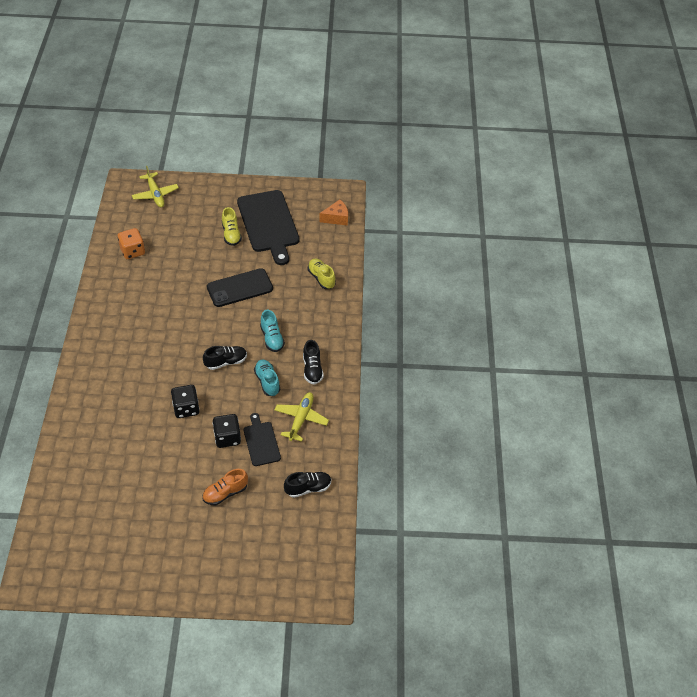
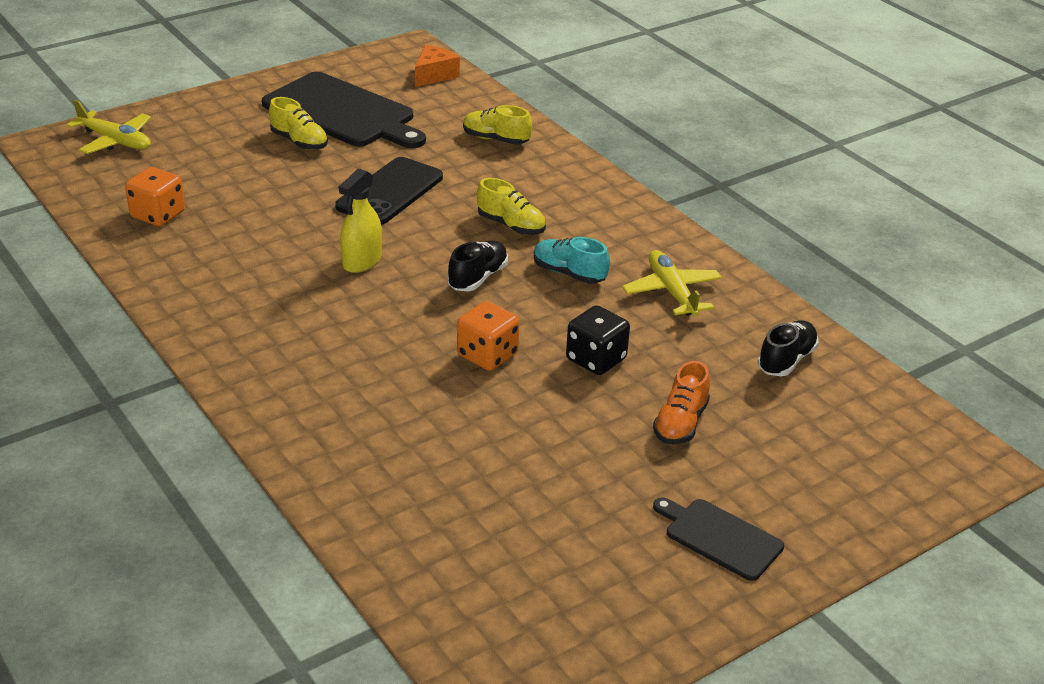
camera: 35 degrees left, 15 degrees down
(186, 408) = (487, 355): black dice -> orange dice
(188, 324) = (362, 261): none -> yellow spray bottle
(261, 442) = (652, 341): black cutting board -> black cutting board (720, 537)
(272, 338) = (511, 225): turquoise shoe -> yellow shoe
(312, 369) = (614, 234): black shoe -> none

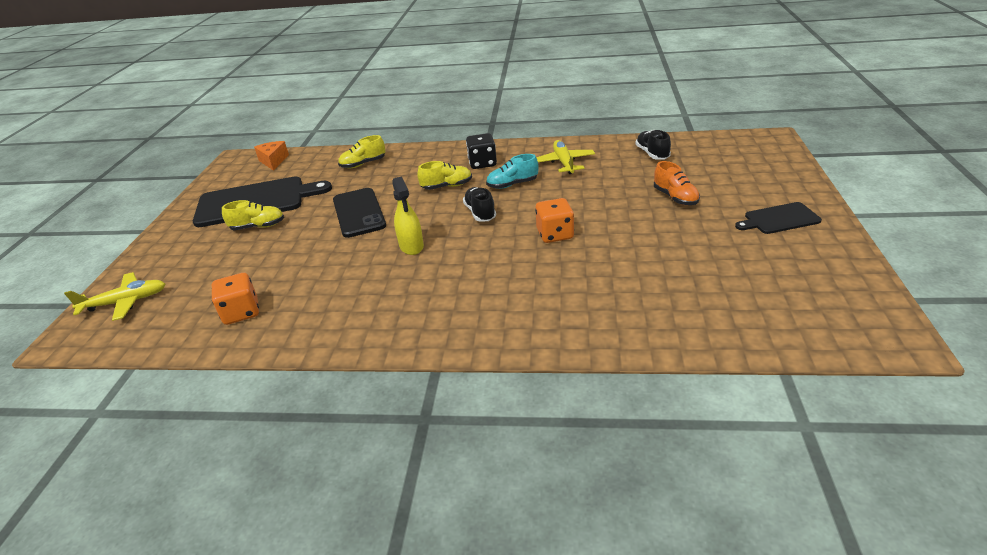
camera: 45 degrees left, 0 degrees up
(596, 359) = (596, 202): black dice -> black dice (482, 163)
(671, 292) = (564, 163): yellow plane -> yellow plane turned 60 degrees clockwise

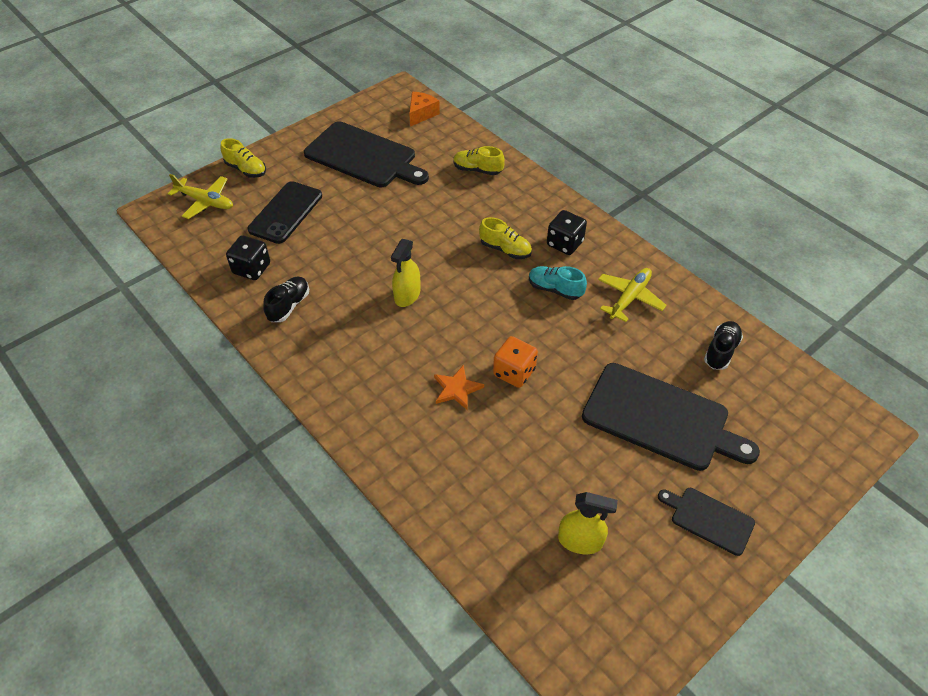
camera: 40 degrees right, 15 degrees up
(241, 312) = (252, 269): orange dice -> black dice
(258, 226) = (338, 188): yellow shoe -> yellow shoe (246, 169)
(359, 213) = (413, 228): black phone -> black phone (286, 213)
(480, 213) = (492, 301): black shoe -> black shoe (289, 305)
(531, 267) = (456, 389): none -> orange star
(675, 197) = (660, 418): orange shoe -> black cutting board
(740, 279) = (580, 541): none -> yellow spray bottle

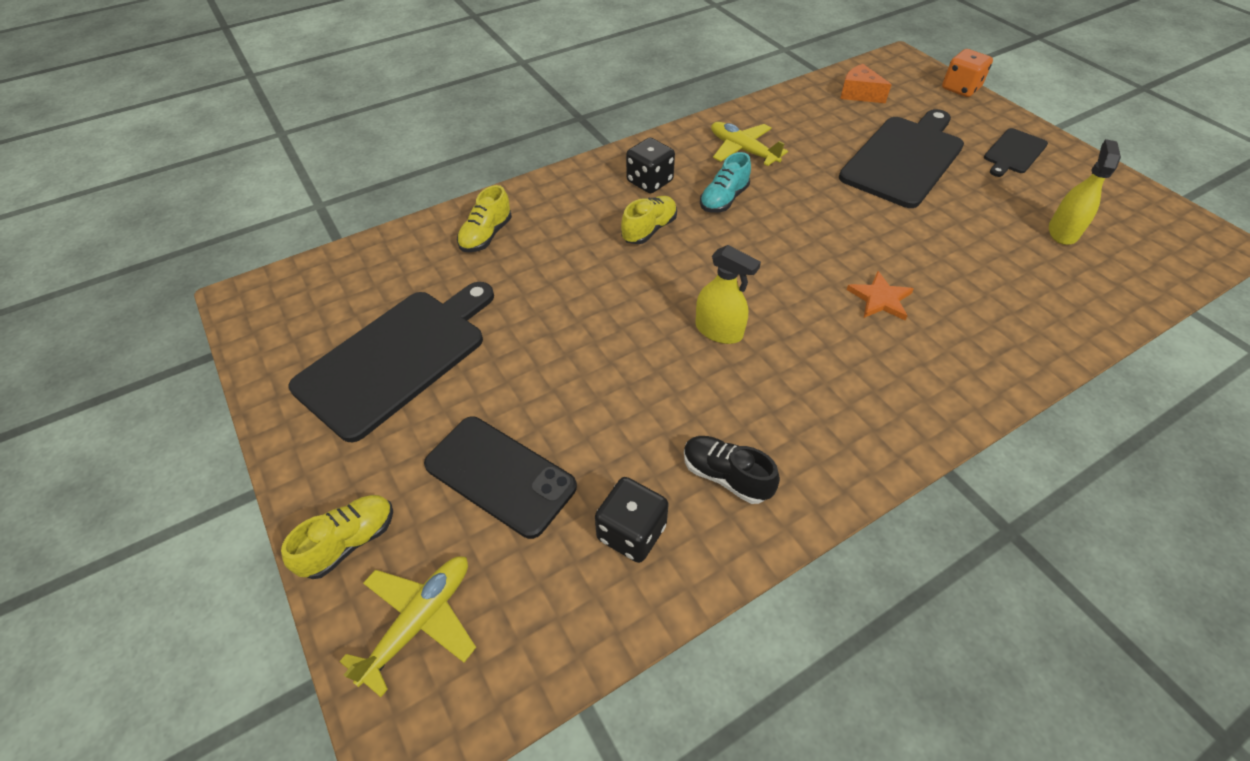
camera: 80 degrees left, 0 degrees up
(421, 114) = (326, 279): orange cheese -> orange cheese (859, 94)
(514, 372) = (851, 248): orange dice -> orange dice (960, 88)
(721, 351) = (818, 110): black shoe -> none

